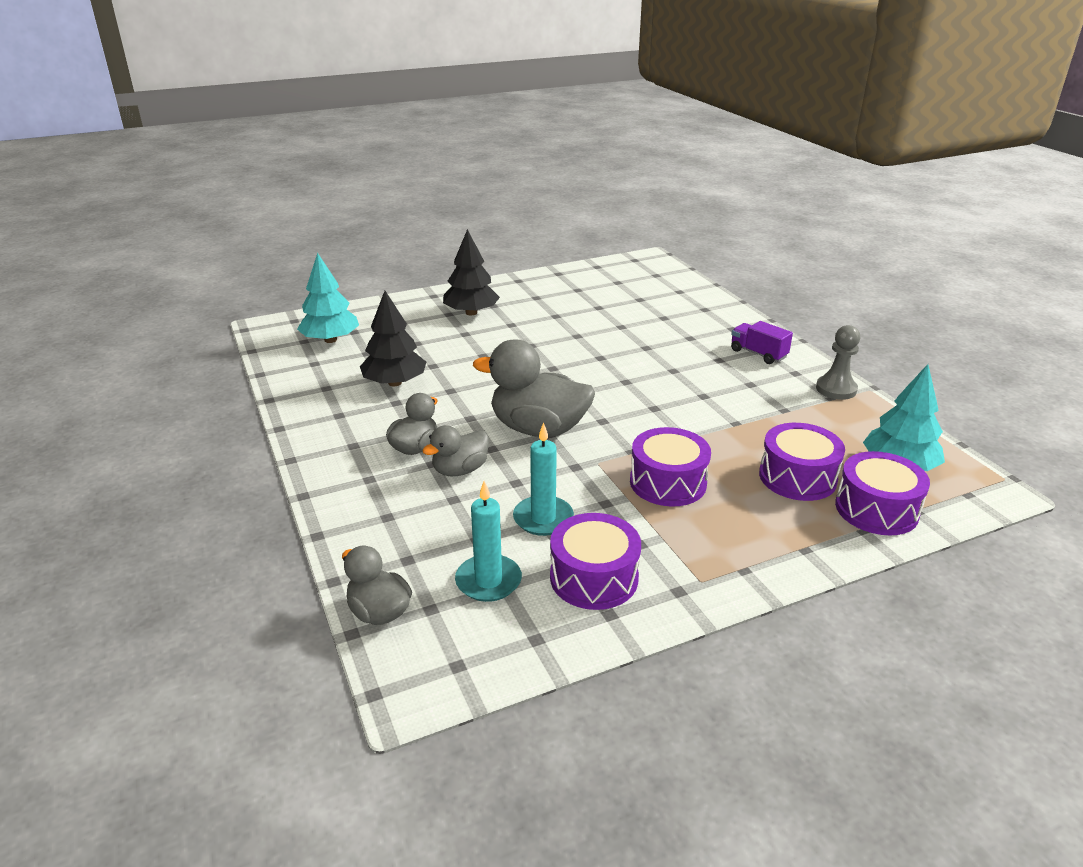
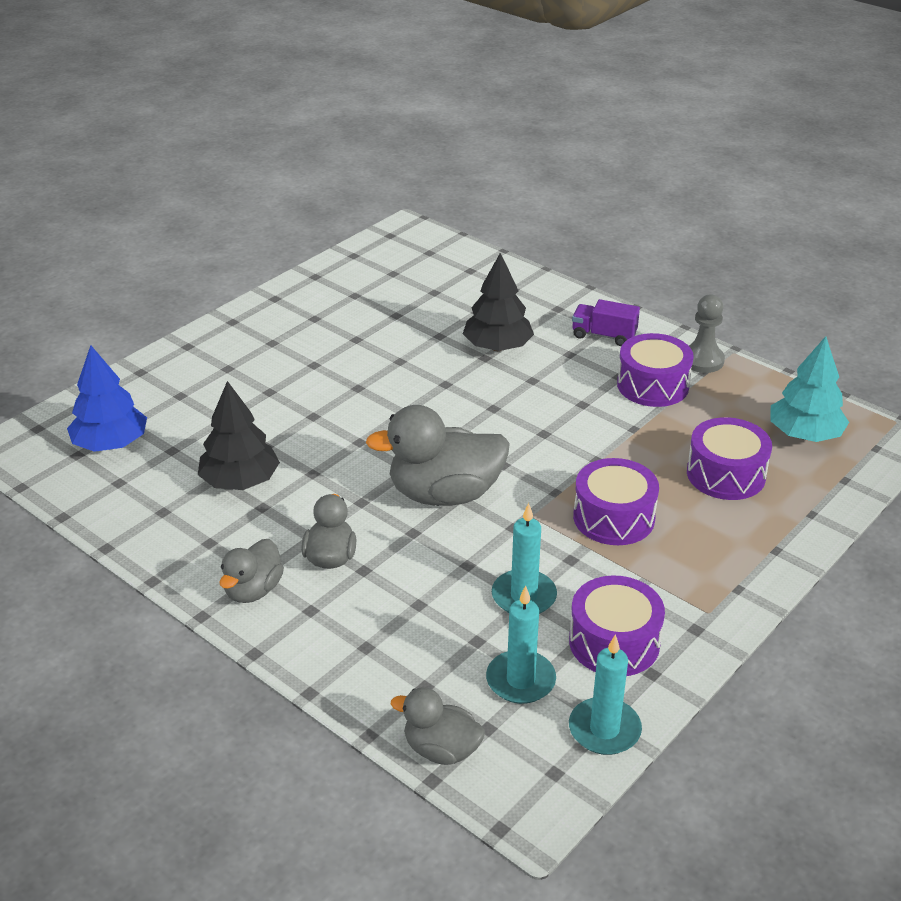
camera: 25 degrees left, 5 degrees up
(330, 340) = (111, 444): turquoise tree -> blue tree
(460, 470) = (400, 569): grey duck -> grey duck (253, 590)
(471, 312) = (254, 360): black tree -> black tree (497, 347)
(529, 645) = (604, 729): none -> turquoise candle
(876, 509) = (811, 488): purple drum -> purple drum (652, 385)

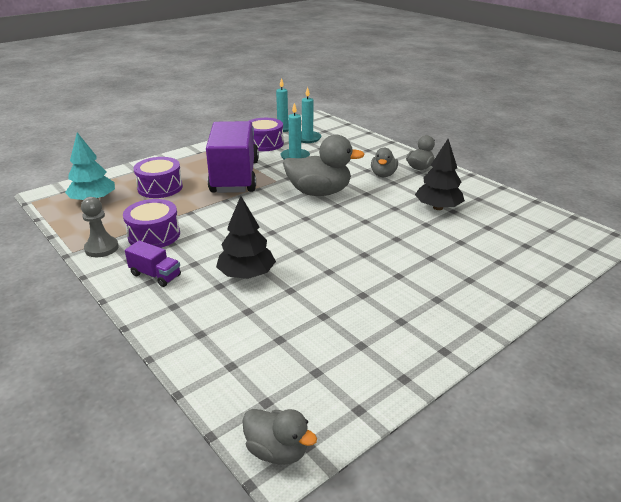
camera: 170 degrees left, 5 degrees down
(111, 444) = (531, 234): blue tree -> none
(441, 749) = (342, 128): grey duck -> grey duck (277, 451)
(613, 517) = (235, 177): purple drum -> purple truck

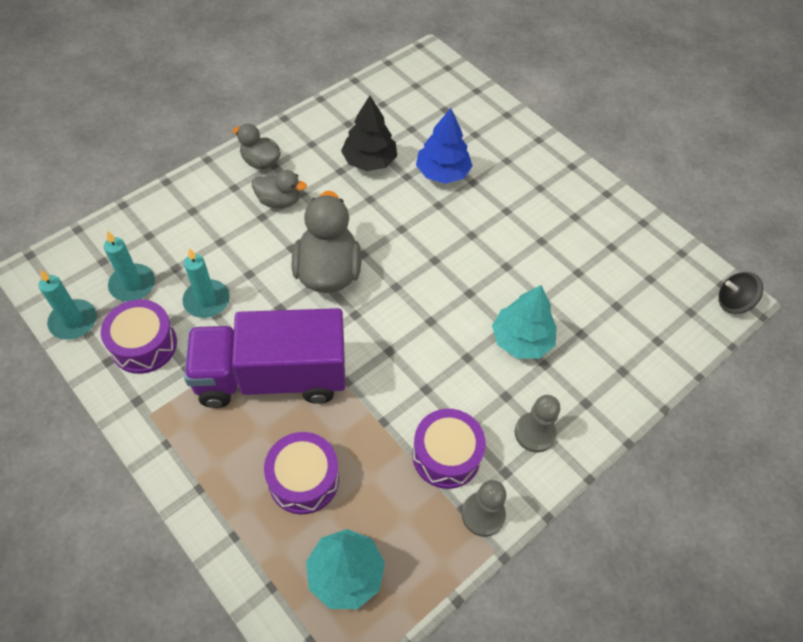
camera: 95 degrees left, 25 degrees up
(155, 275) = (534, 433): purple truck -> grey pawn
(246, 274) = (521, 340): black tree -> turquoise tree
(277, 451) = (732, 302): grey duck -> black spinning top
(437, 241) = (442, 172): none -> blue tree

